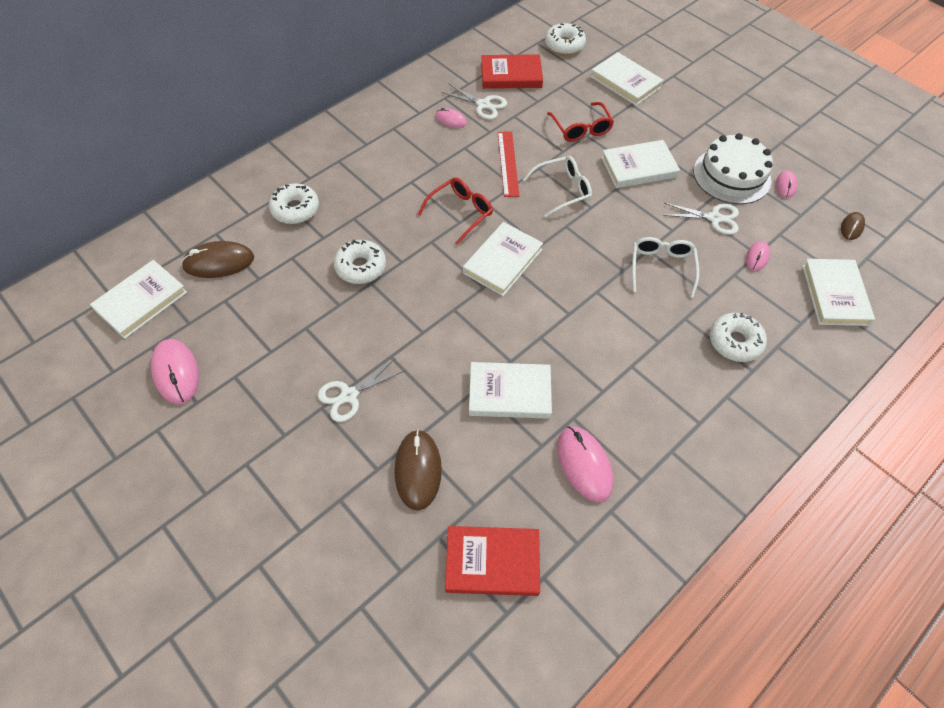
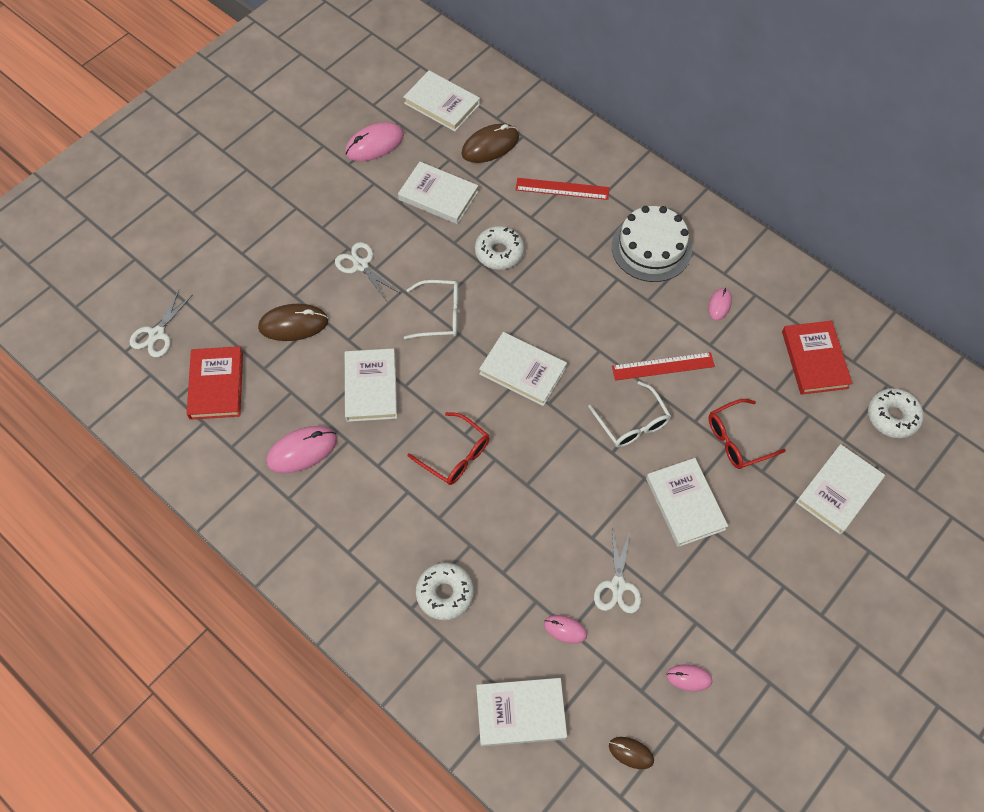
camera: 85 degrees right, 5 degrees up
(219, 262) = (490, 145): brown mouse -> brown mouse turned 75 degrees clockwise
(272, 314) = (438, 196): none -> white book
(295, 209) = (562, 189): white donut -> red ruler
(460, 213) = (582, 327): red glasses -> red glasses (455, 455)
(483, 105) = (753, 334): white scissors -> white scissors (157, 334)
(661, 267) = (535, 524): white glasses -> white glasses (440, 315)
(731, 175) = (693, 612): white cake -> white cake (651, 248)

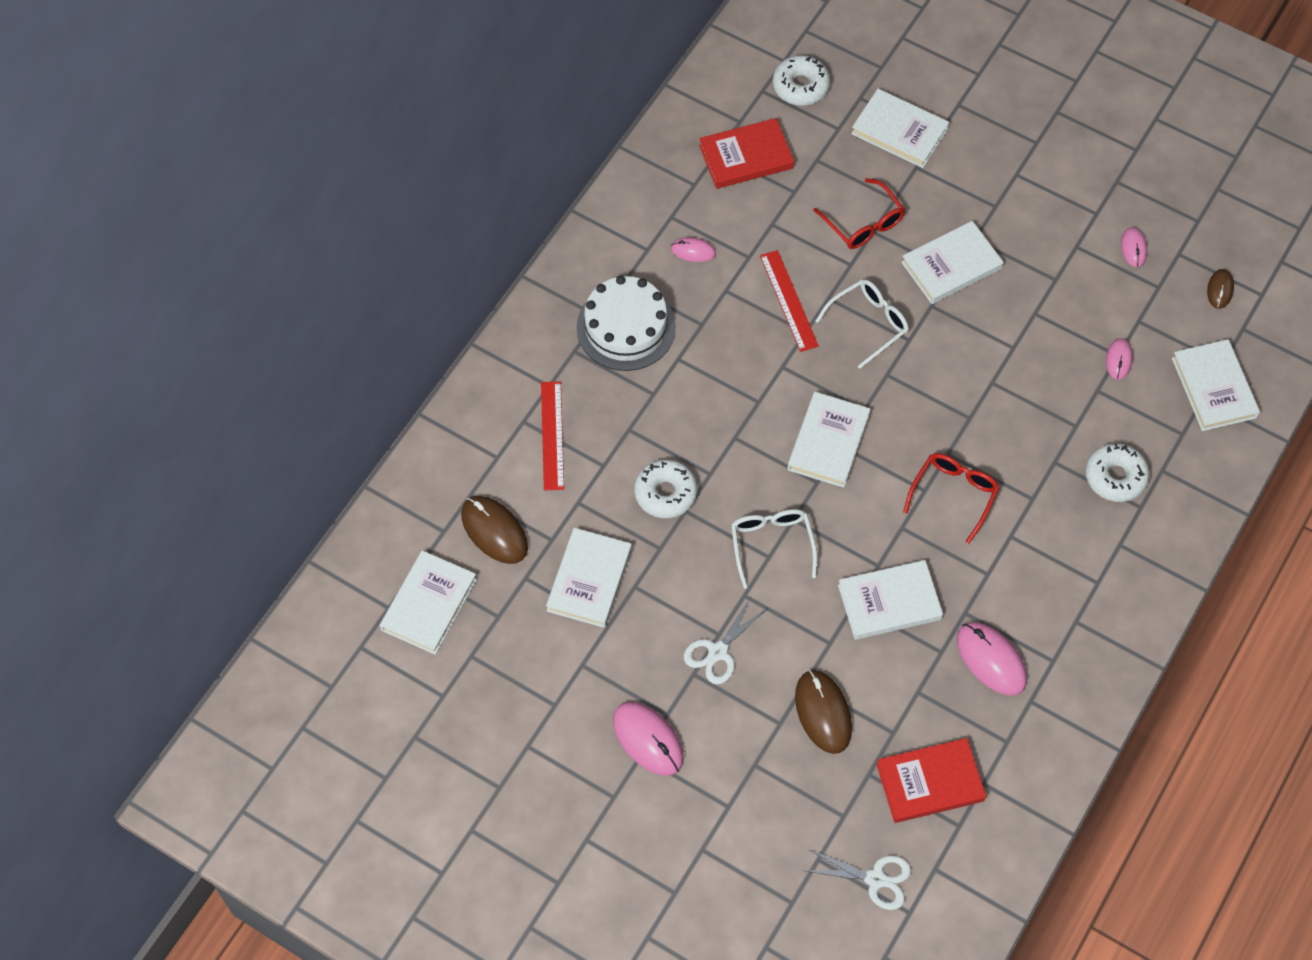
camera: 100 degrees left, 0 degrees up
(374, 144) = (515, 678): pink mouse -> pink mouse (648, 739)
(617, 586) = (1059, 318): white scissors -> none

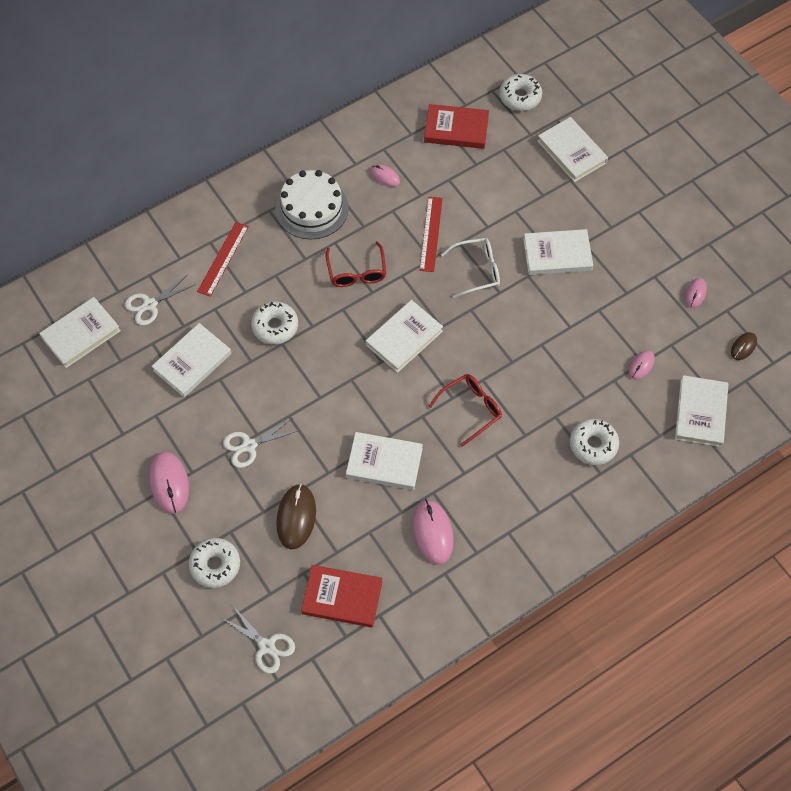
camera: 25 degrees right, 0 degrees up
(494, 531) = (150, 305): brown mouse -> white scissors
(760, 812) = (215, 565): none -> white donut
(771, 544) = (326, 390): white glasses -> none
(863, 223) = (512, 203): red glasses -> red glasses (356, 272)

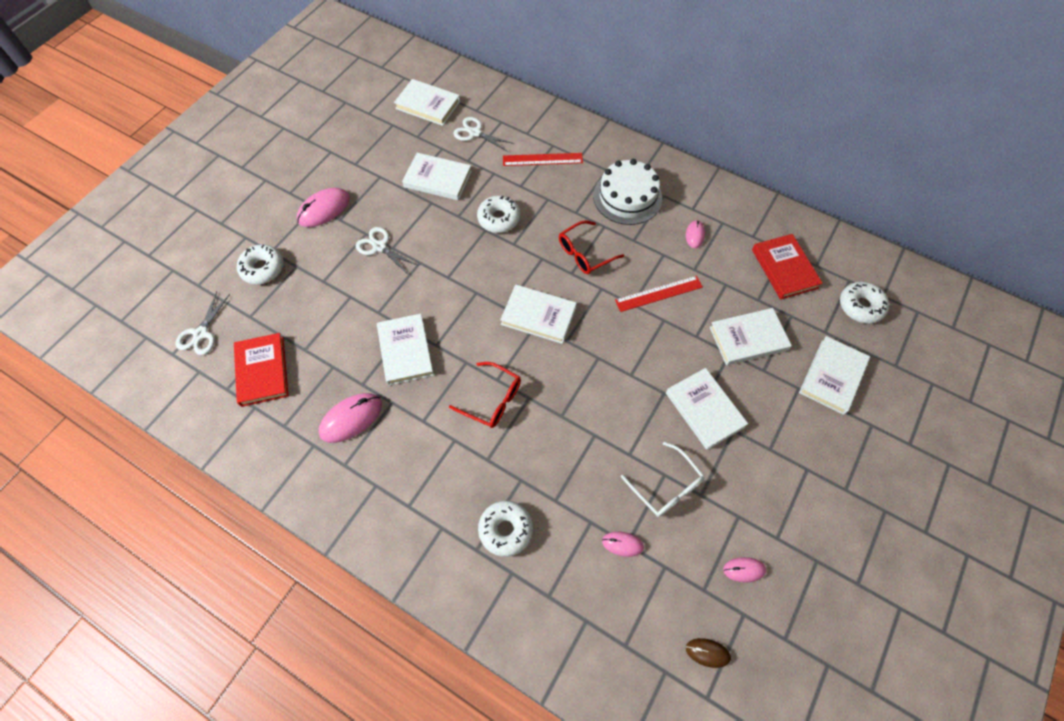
camera: 65 degrees right, 0 degrees up
(296, 517) = (326, 306): brown mouse -> none
(477, 270) = (643, 346): white glasses -> white glasses (666, 486)
(700, 413) = (597, 633): white book -> white book (748, 338)

